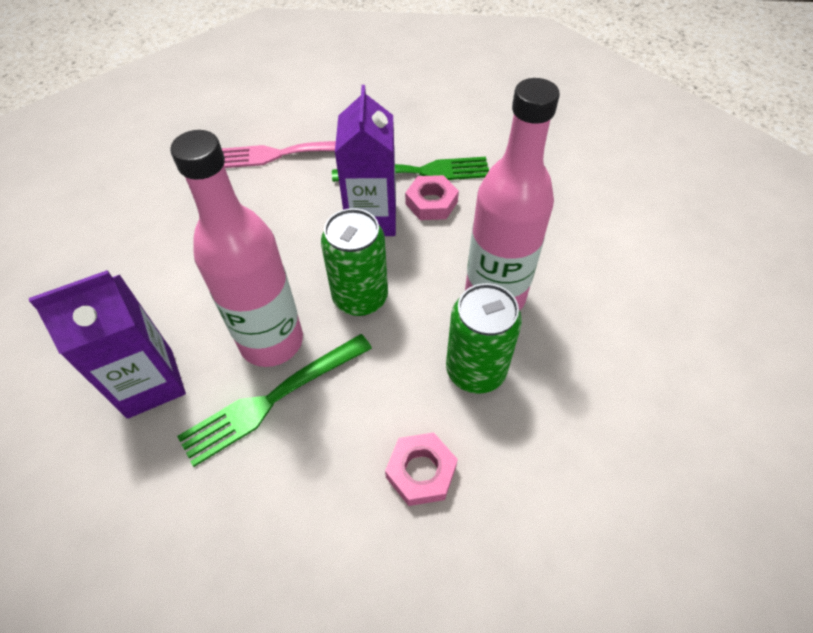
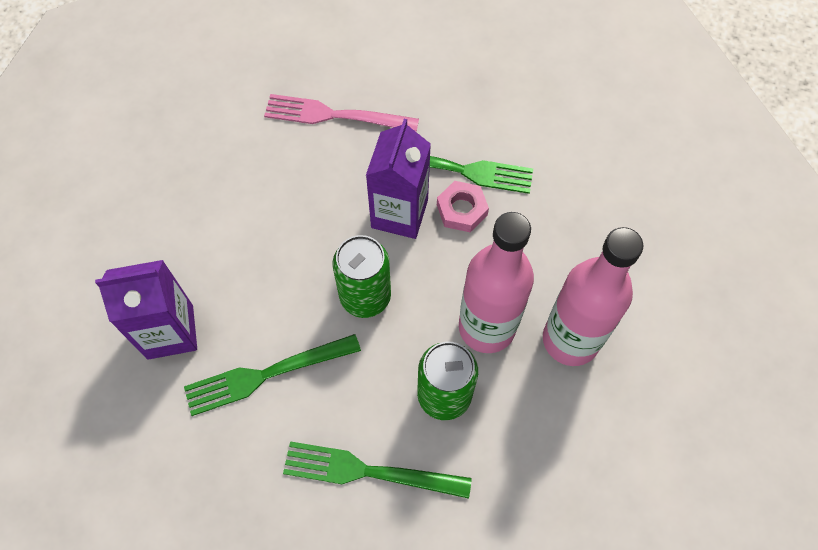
camera: 15 degrees right, 10 degrees up
(271, 341) = (277, 319): pink bottle -> pink bottle (570, 340)
(421, 472) = (369, 472): pink nut -> green fork

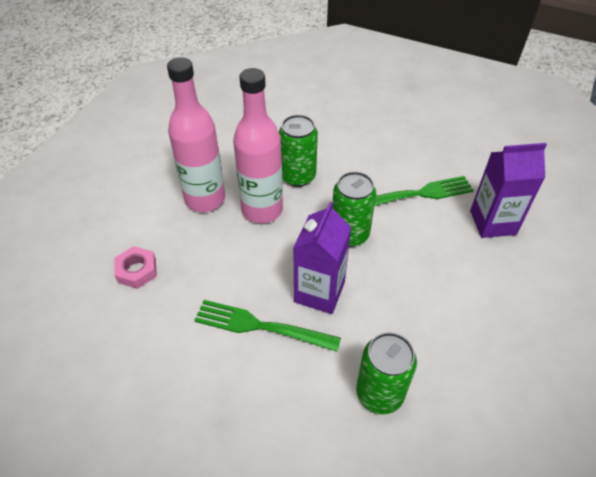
camera: 175 degrees left, 15 degrees down
(335, 115) = (379, 393): pink fork -> green can
(369, 472) = (348, 146): green fork -> none
(461, 210) = (265, 291): pink nut -> pink nut (137, 271)

